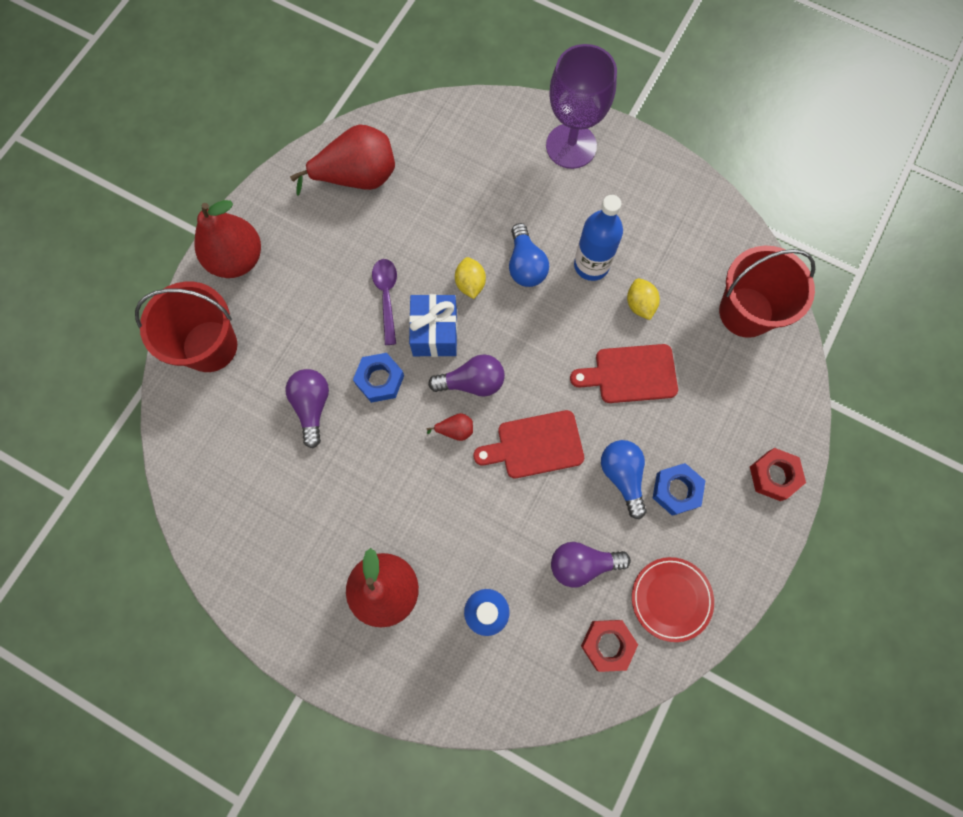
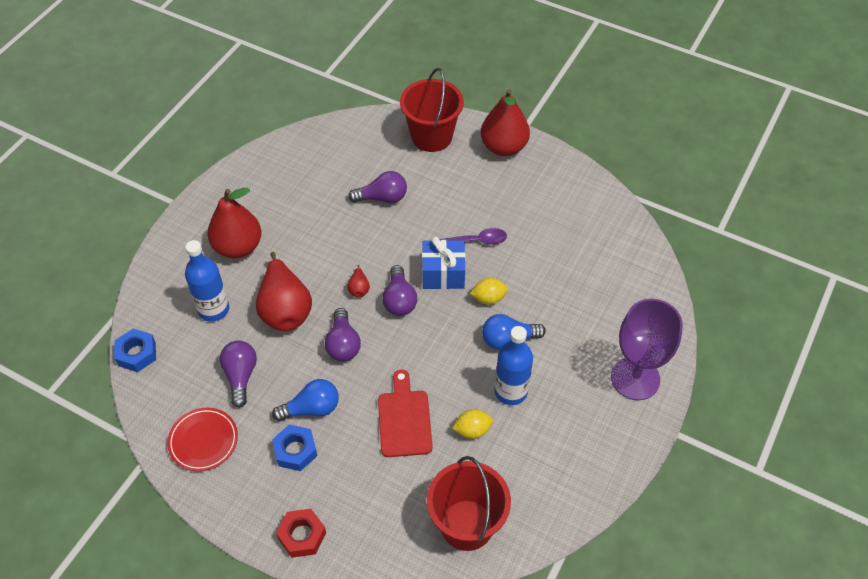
camera: 90 degrees right, 20 degrees down
(357, 177) = (583, 218): red pear -> red pear (285, 309)
(380, 380) = (403, 238): blue nut -> blue nut (137, 354)
(535, 445) = (343, 344): red cutting board -> purple light bulb
(607, 644) = (175, 392): red nut -> none

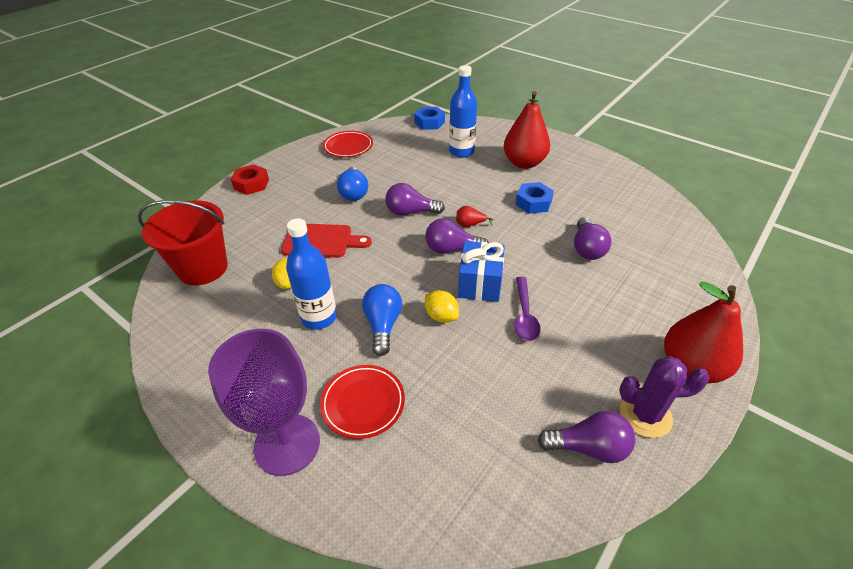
camera: 100 degrees right, 10 degrees down
(241, 376) = (396, 162): purple light bulb -> purple light bulb (588, 447)
(285, 309) = (454, 184): red pear -> none
(295, 451) = (320, 184): blue nut -> blue nut (533, 202)
(431, 136) = (692, 296): red bucket -> none
(488, 298) = (441, 316): yellow lemon -> yellow lemon turned 45 degrees counterclockwise
(550, 175) = (645, 415): none -> purple cactus
(588, 338) = (363, 403): none -> red plate

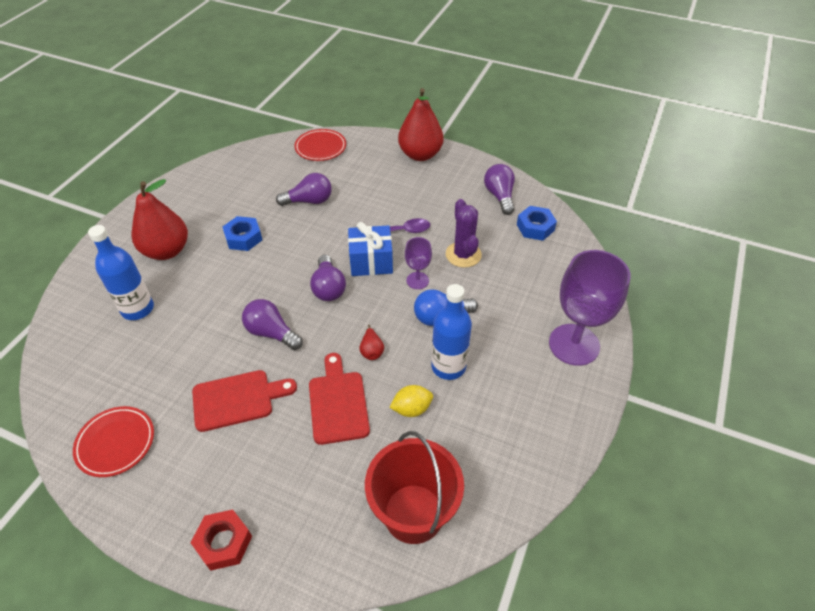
camera: 105 degrees left, 5 degrees up
(354, 193) = (237, 399): blue light bulb -> red cutting board
(363, 403) = (520, 309): red plate -> red plate (320, 147)
(410, 212) = (271, 333): purple light bulb -> purple light bulb turned 135 degrees clockwise
(429, 122) = (51, 357): blue nut -> blue nut (535, 227)
(441, 316) = (417, 280): yellow lemon -> purple goblet
(470, 225) = (287, 280): red pear -> red pear (371, 350)
(645, 415) = (466, 174): purple cactus -> purple cactus (463, 255)

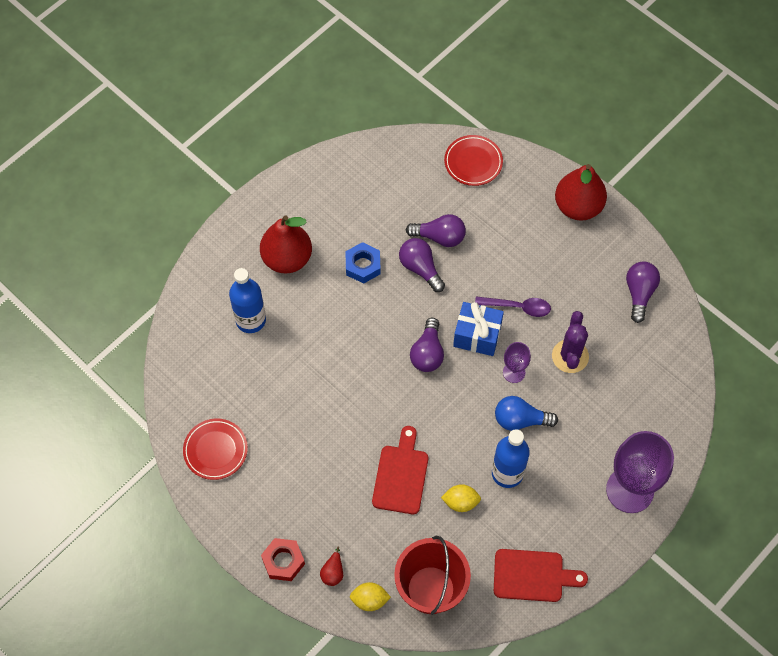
camera: 20 degrees right, 15 degrees up
(237, 399) = (319, 443): red cutting board -> red cutting board (532, 576)
(271, 333) = (363, 386): purple light bulb -> purple light bulb (420, 268)
(345, 552) = (369, 600): none -> yellow lemon
(371, 350) = (445, 434): red pear -> red pear (333, 572)
(535, 227) = (657, 346): blue nut -> none

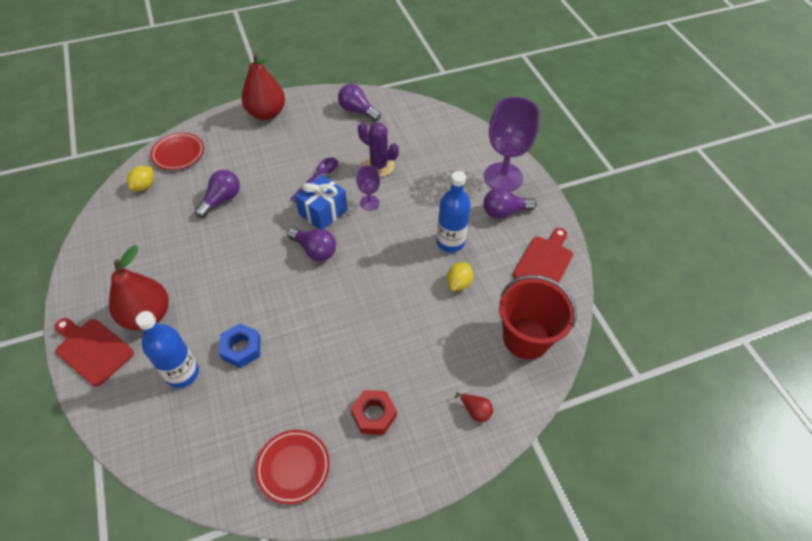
camera: 65 degrees left, 10 degrees down
(283, 561) = (444, 452): red nut -> red nut (374, 415)
(363, 265) = (203, 261): blue nut -> blue nut (241, 348)
(369, 600) = (515, 391): yellow lemon -> yellow lemon (144, 186)
(401, 475) = (411, 316): red cutting board -> red cutting board (92, 349)
(420, 268) = (238, 223): purple light bulb -> purple light bulb (504, 212)
(520, 420) = (411, 215): blue light bulb -> none

